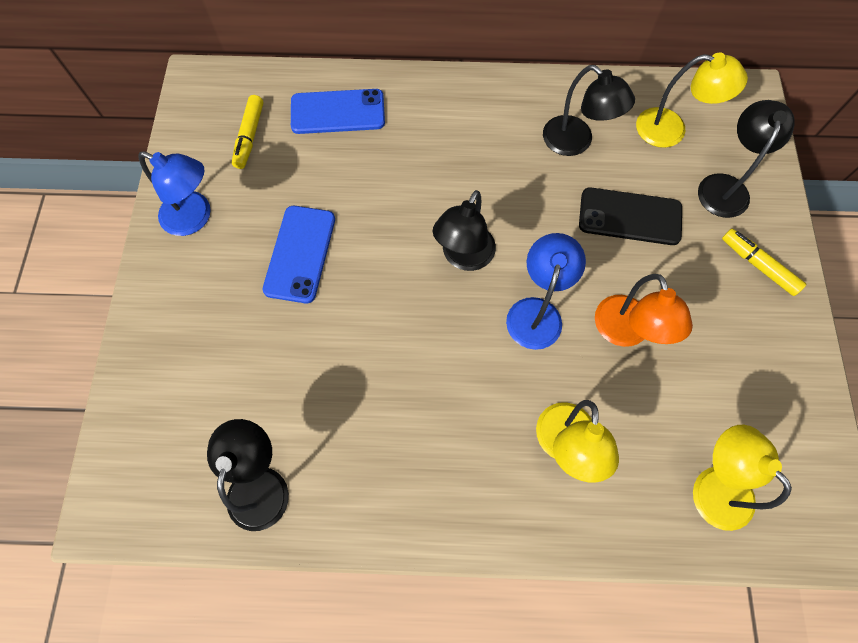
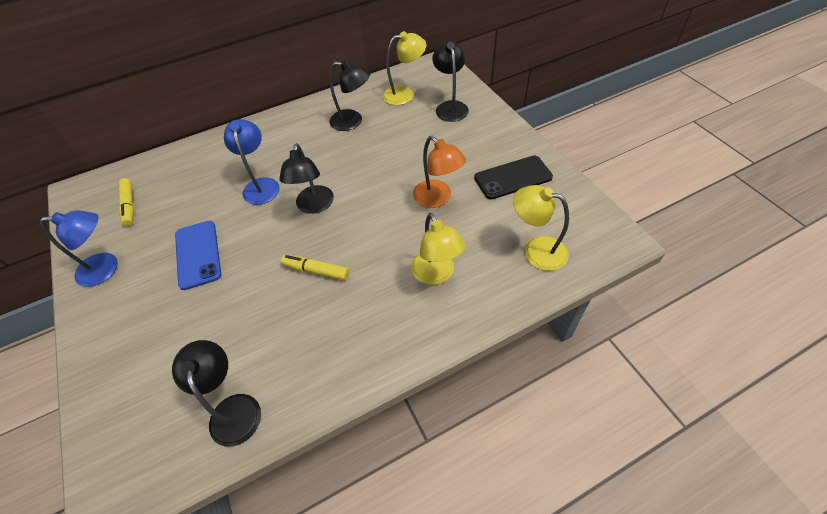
camera: 25 degrees left, 15 degrees down
(338, 112) = (188, 167): blue phone -> none
(536, 312) = (377, 213): blue lamp -> blue lamp (261, 185)
(630, 217) = (405, 142): black phone -> black phone (513, 178)
(758, 265) = (491, 134): yellow marker -> yellow marker (316, 271)

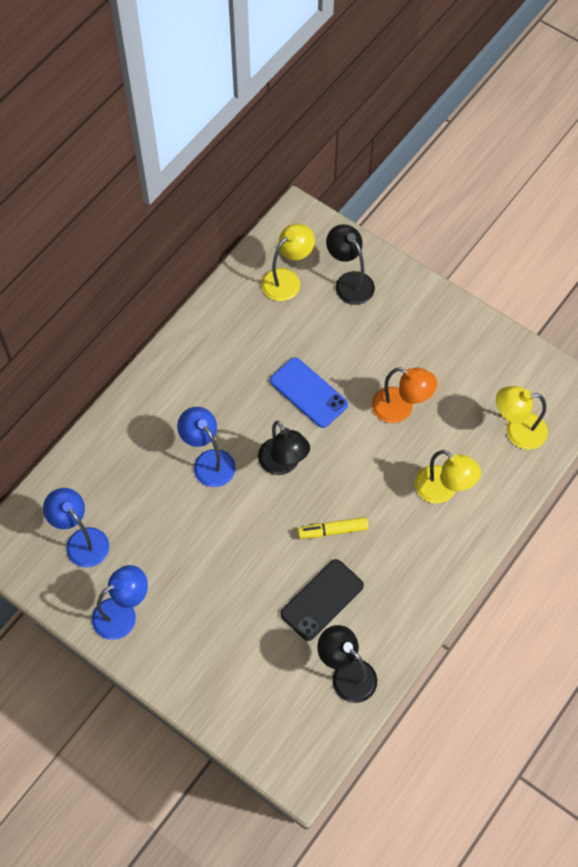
camera: 30 degrees left, 10 degrees up
(129, 206) = (81, 540): yellow marker -> blue lamp
(198, 254) = (204, 561): blue phone -> blue phone (308, 393)
(353, 121) = (252, 341): black lamp -> none
(513, 178) = (460, 356): black phone -> black phone (322, 600)

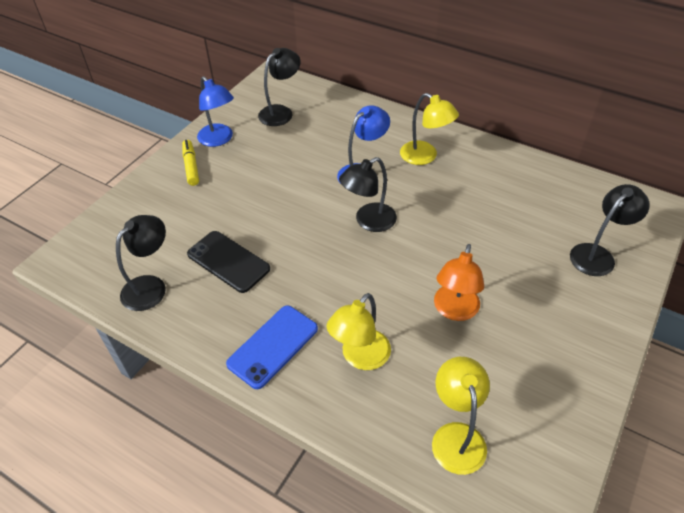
camera: 85 degrees right, 15 degrees down
(81, 540) = (281, 112): blue lamp -> black lamp
(287, 279) = (576, 206): yellow lamp -> yellow lamp (425, 157)
(308, 393) = (451, 233): blue phone -> blue phone (273, 346)
(333, 531) = (301, 264): yellow marker -> yellow marker (191, 166)

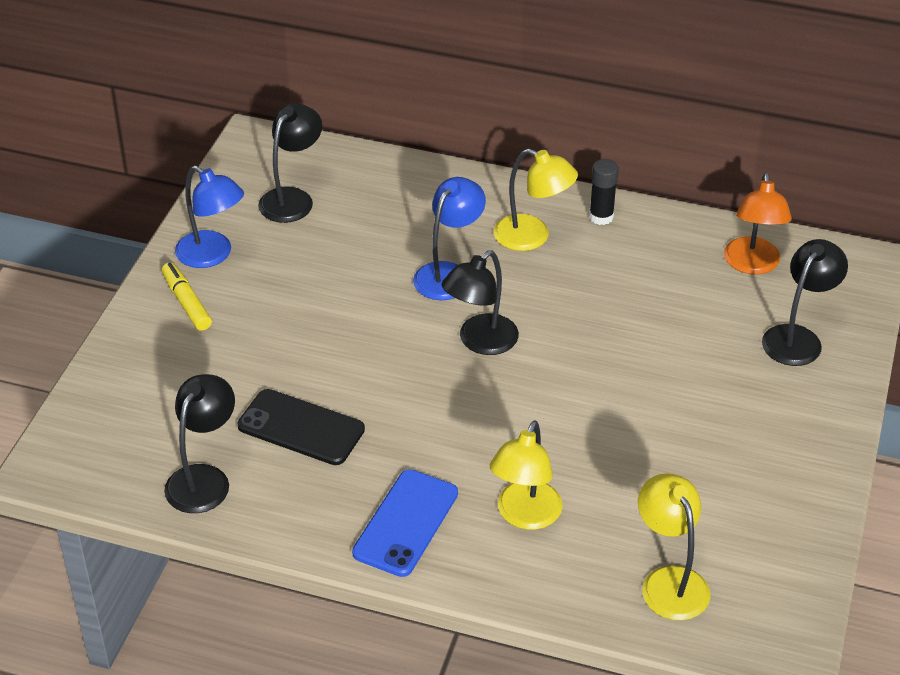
camera: 15 degrees left, 5 degrees down
(454, 310) = (629, 439): orange lamp -> orange lamp (752, 265)
(474, 150) = (601, 217): none -> black glue stick

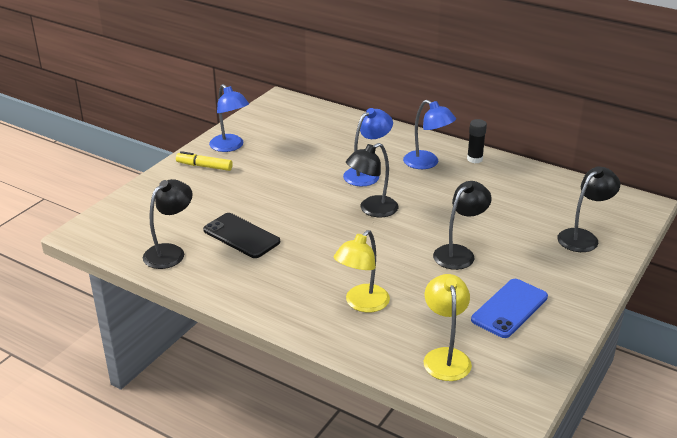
camera: 15 degrees right, 10 degrees down
(186, 302) = (204, 166): yellow marker -> yellow marker turned 60 degrees counterclockwise
(292, 198) = (289, 127): black lamp -> black lamp (459, 253)
(406, 523) = (283, 295): blue phone -> blue phone (509, 308)
(532, 237) = (427, 163): yellow lamp -> blue lamp
(752, 265) = (565, 195): orange lamp -> none

